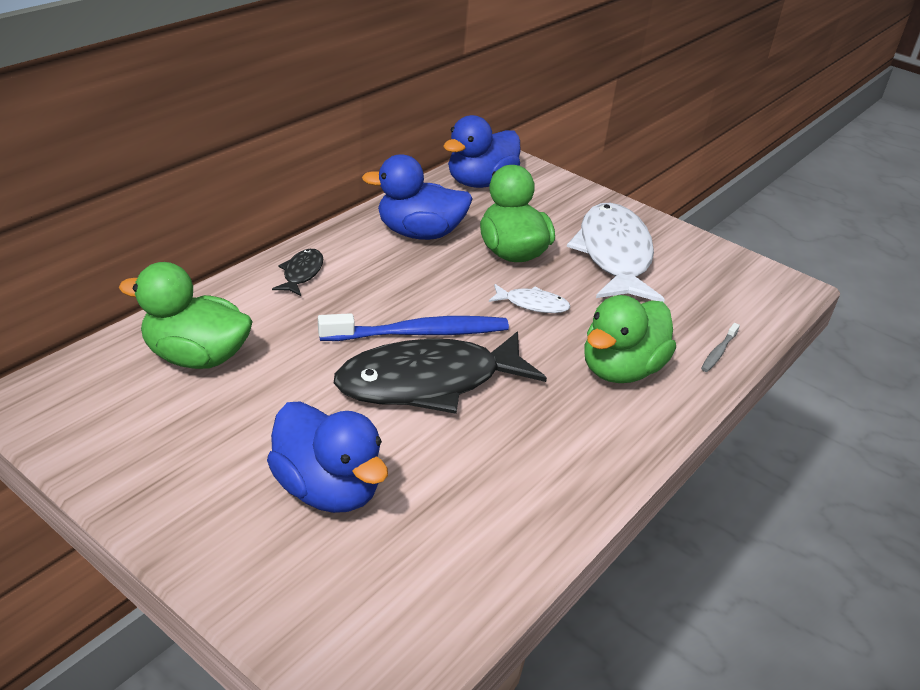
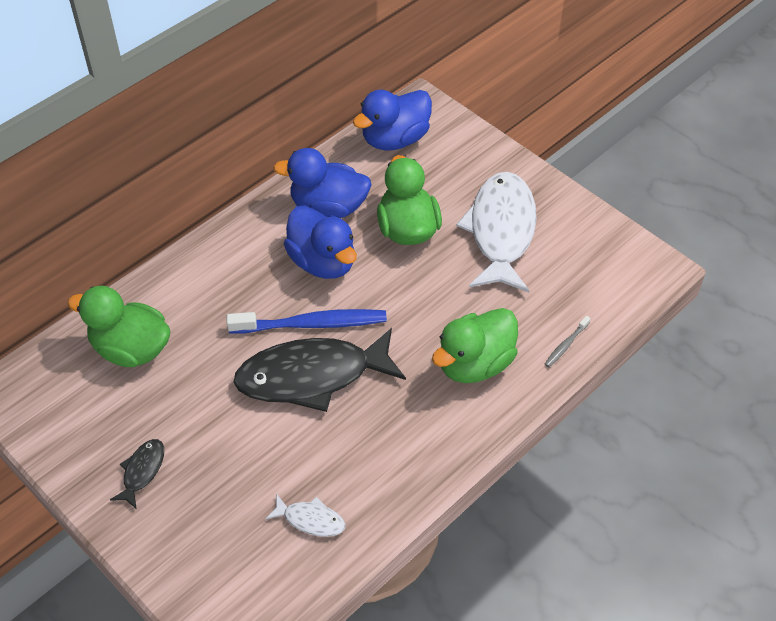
camera: 10 degrees right, 15 degrees up
(301, 273) = (221, 257): black fish -> black fish (142, 471)
(327, 489) = (221, 477): blue duck -> blue duck (323, 262)
(532, 304) = (414, 291): white fish -> white fish (310, 520)

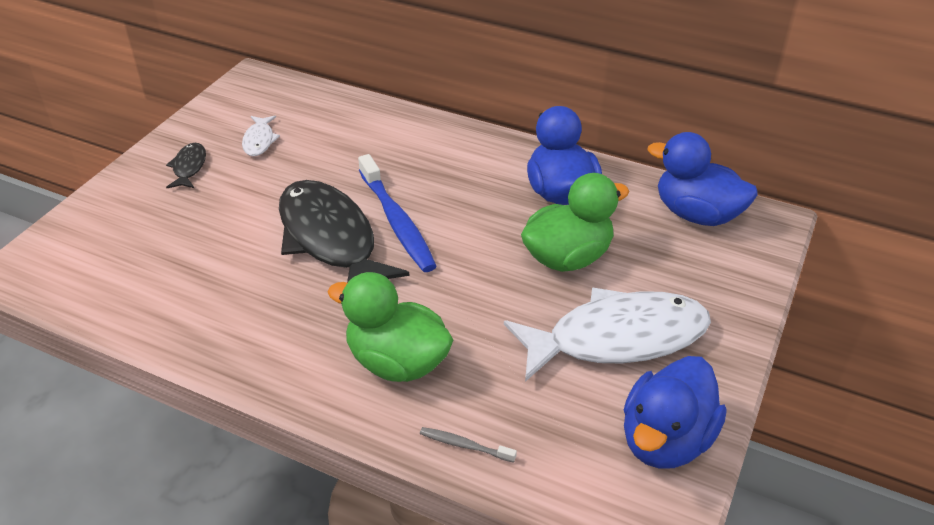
camera: 70 degrees right, 10 degrees down
(131, 349) = (319, 124): green duck -> none
(142, 471) = (189, 167): black fish -> black fish turned 90 degrees counterclockwise
(310, 520) = (154, 284): white fish -> white fish (259, 141)
(323, 262) = (483, 208): blue duck -> blue duck (665, 440)

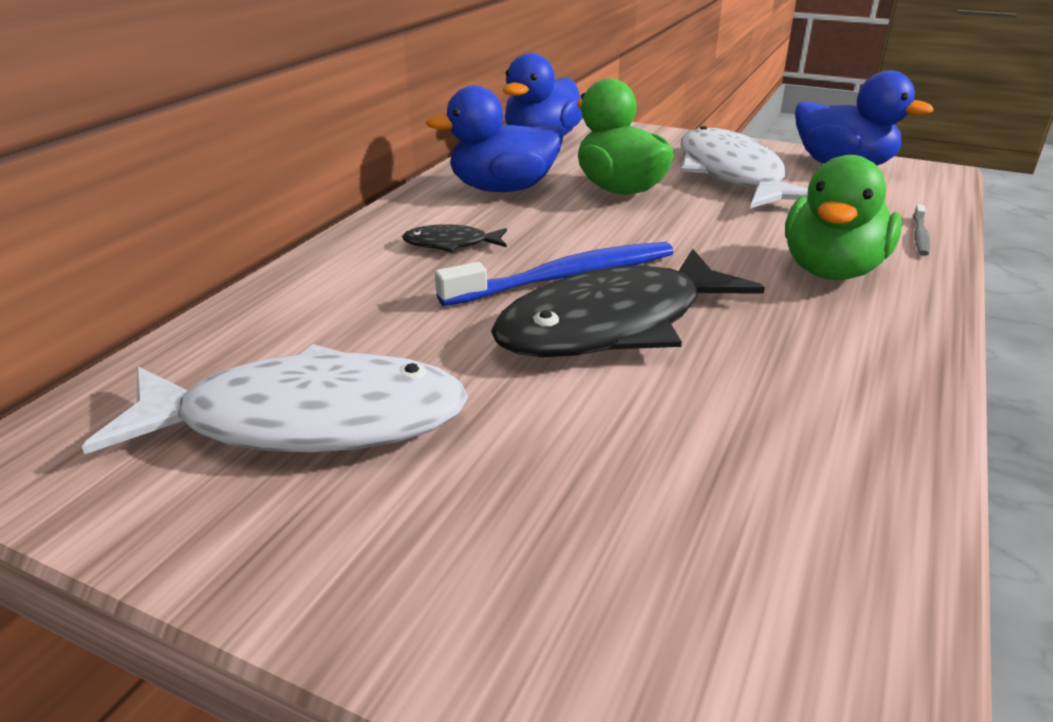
camera: 90 degrees left, 10 degrees down
(189, 167) = (382, 513): black fish -> black fish (451, 244)
(259, 141) = (307, 421): white fish -> white fish, size x2.30

